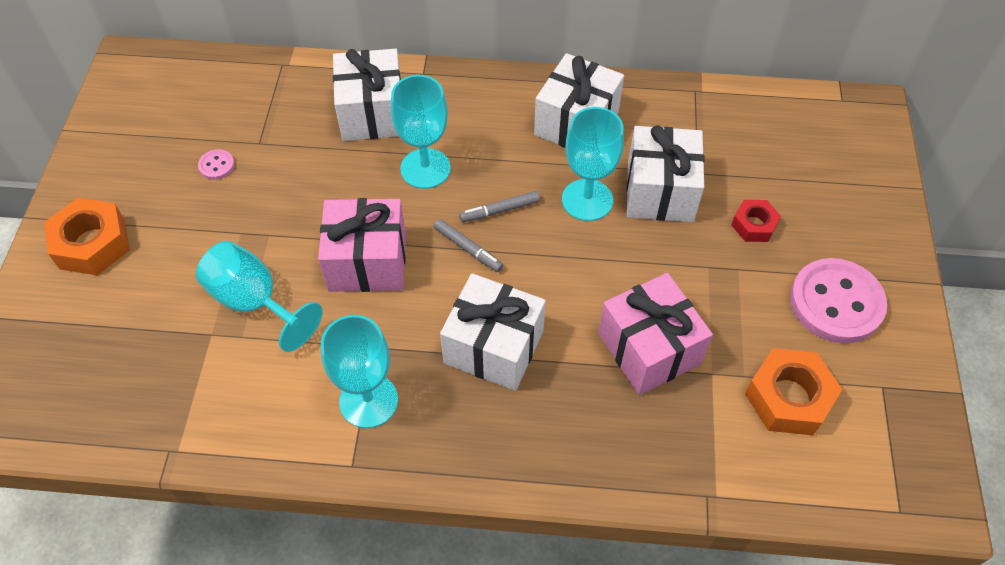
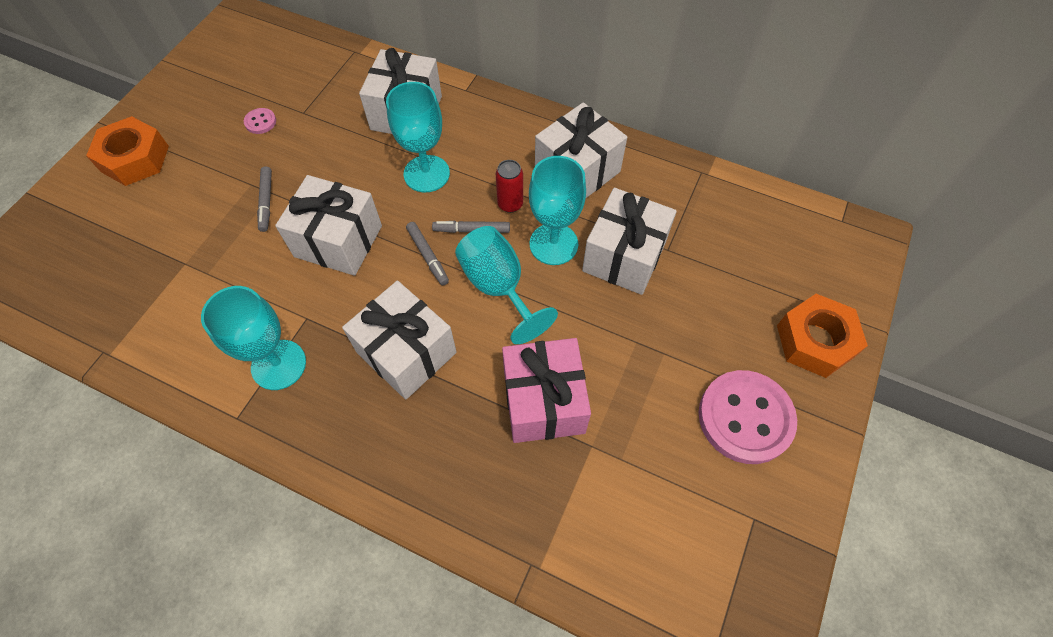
camera: 20 degrees right, 5 degrees up
(254, 301) = (231, 246): turquoise goblet -> turquoise goblet (498, 286)
(268, 245) = (266, 202): none -> grey marker
(367, 262) = (338, 241): pink gift -> white gift
(525, 174) = (510, 204): none -> red can
(754, 225) = (698, 316): red nut -> none
(788, 398) = (654, 496): orange nut -> orange nut (815, 341)

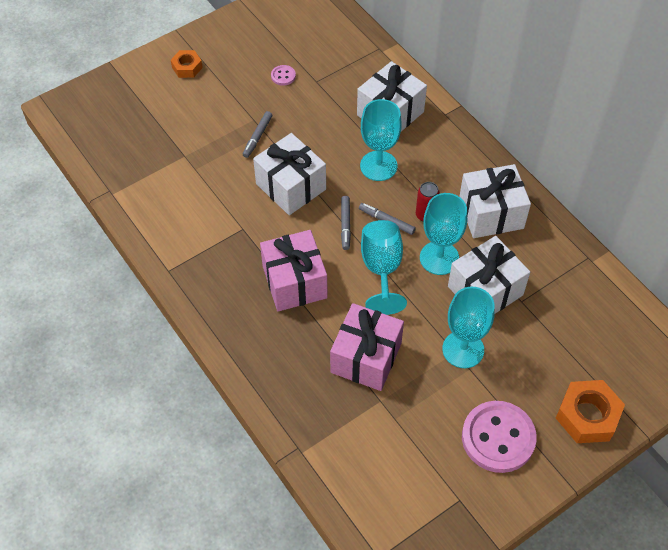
camera: 30 degrees right, 5 degrees down
(135, 159) = (187, 67): orange nut -> orange nut, size x0.59
(278, 364) = (210, 250): turquoise goblet -> turquoise goblet (463, 349)
(406, 352) = (294, 282): white gift -> pink gift

